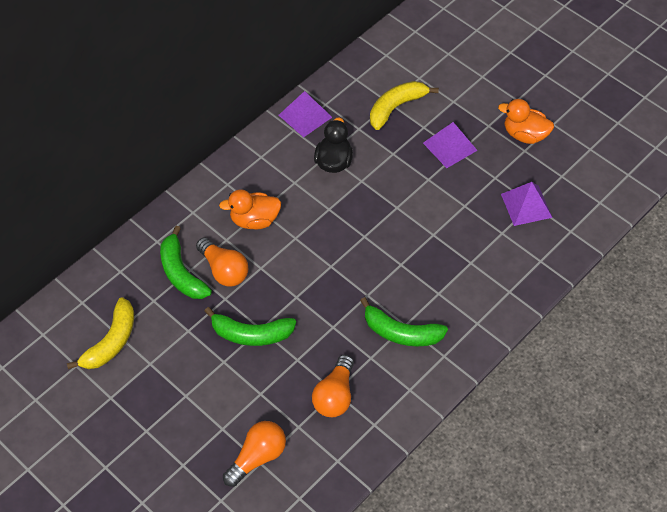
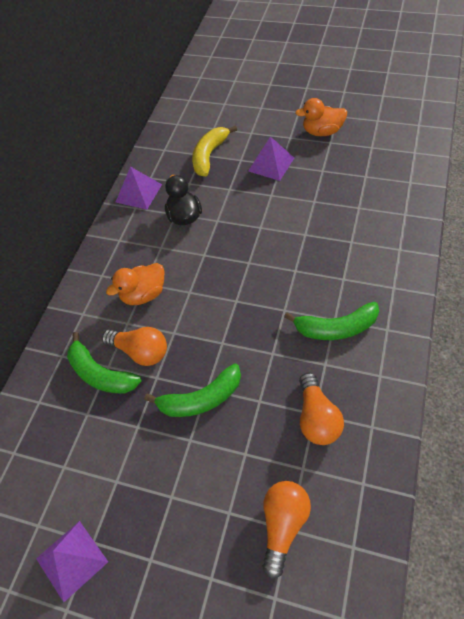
camera: 20 degrees left, 0 degrees up
(111, 342) = (64, 479): yellow banana -> none
(526, 205) = (362, 179): purple pyramid -> purple pyramid (71, 560)

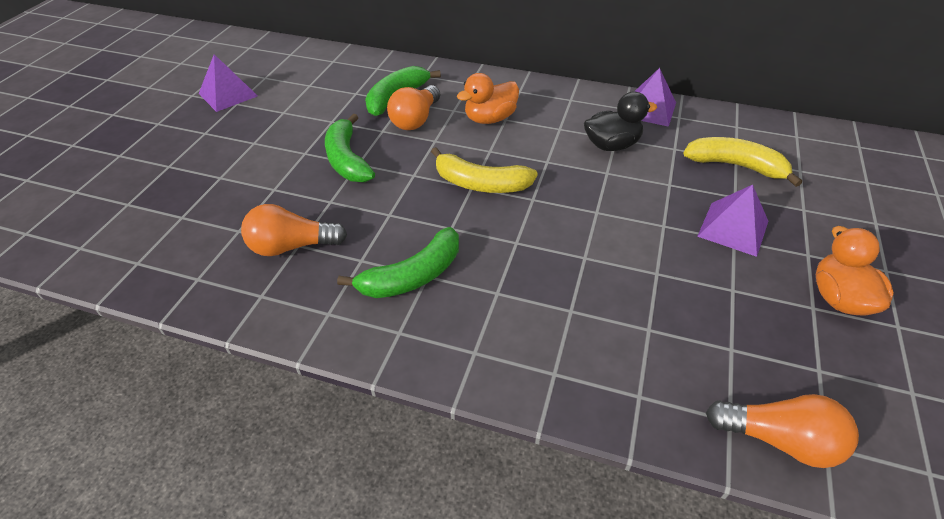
camera: 85 degrees right, 10 degrees down
(144, 294) = (490, 119): orange duck -> orange duck turned 90 degrees counterclockwise
(232, 295) = (480, 184): none -> yellow banana
(283, 525) = (187, 212): orange light bulb -> orange light bulb (779, 440)
(336, 328) = (413, 276): green banana -> green banana turned 120 degrees counterclockwise

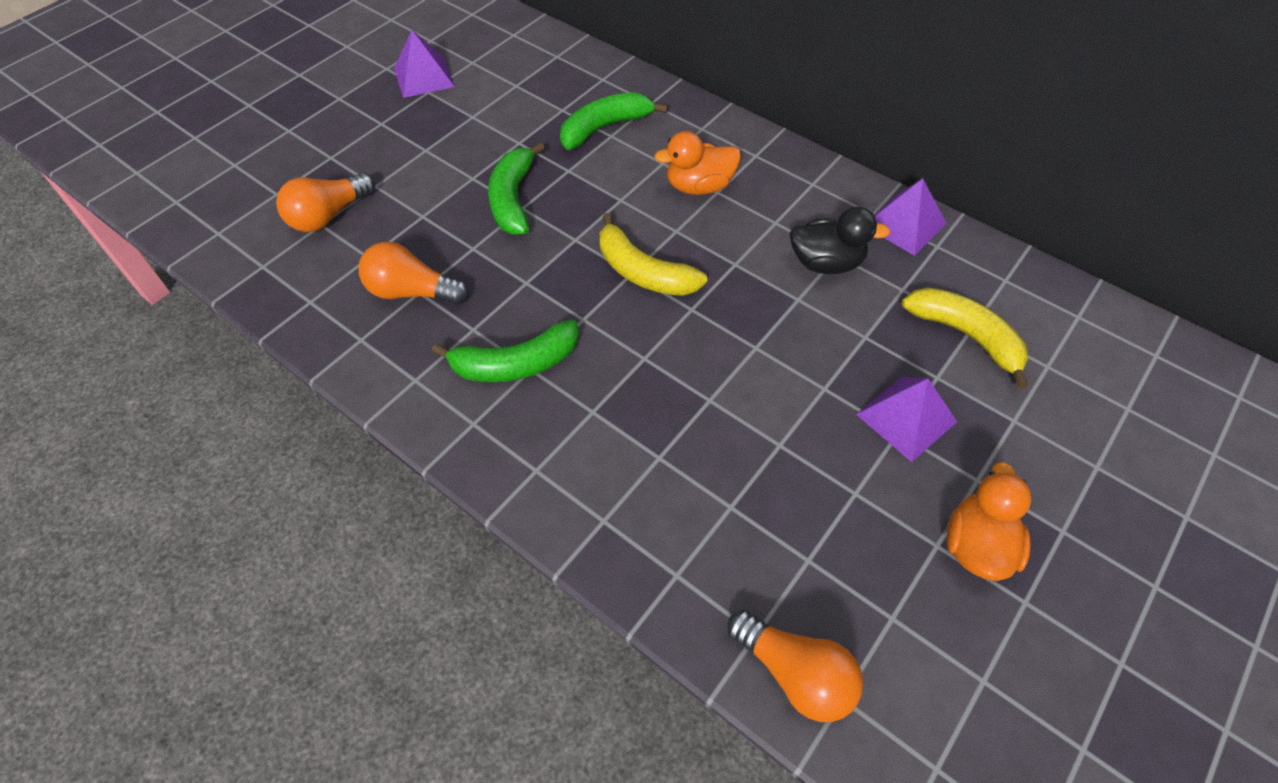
camera: 20 degrees right, 10 degrees up
(416, 119) = (613, 165): orange light bulb -> orange light bulb (329, 215)

